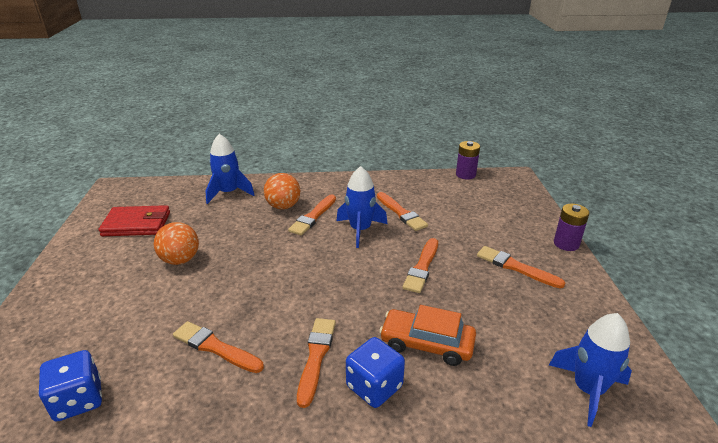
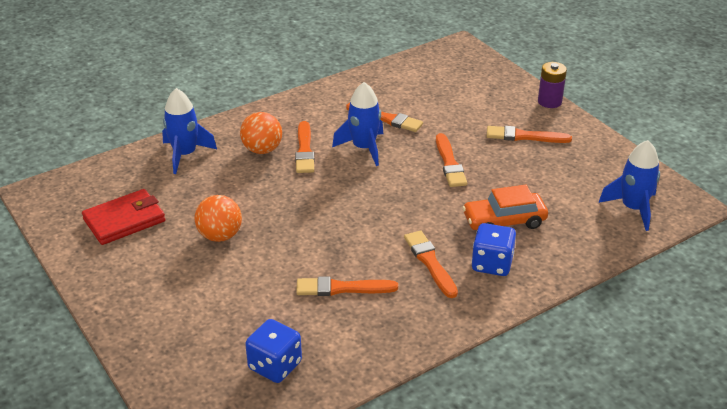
camera: 30 degrees left, 5 degrees up
(465, 175) = (412, 58): purple battery -> none

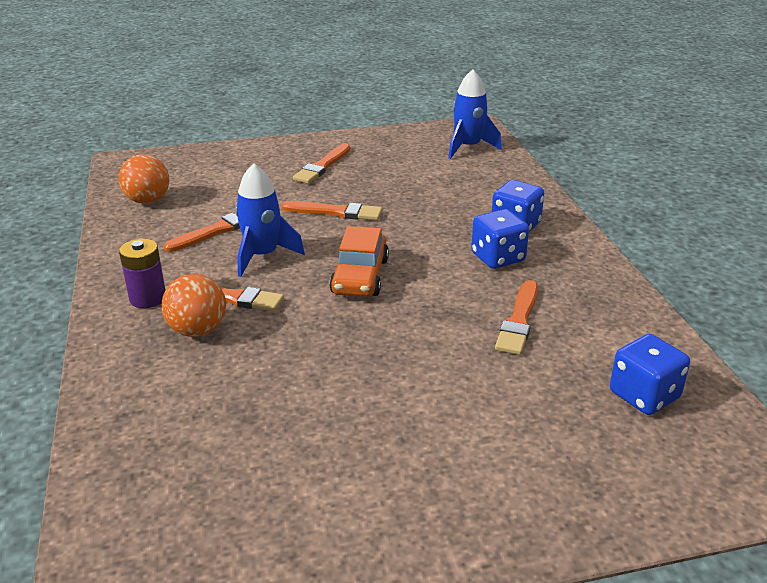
camera: 70 degrees left, 5 degrees down
(124, 220) = (267, 498): red wallet -> none
(185, 154) = (144, 404): blue rocket -> none
(220, 236) = (367, 400): orange ball -> orange ball (148, 201)
(430, 262) = (498, 258): orange brush -> blue dice
(504, 221) = (452, 205): orange car -> orange car (360, 276)
(549, 101) = (276, 143): purple battery -> purple battery (148, 298)

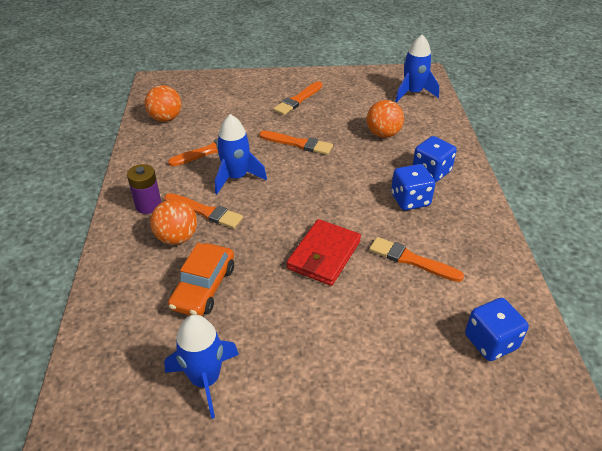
camera: 10 degrees right, 10 degrees up
(281, 486) = (205, 380): none -> blue rocket
(360, 276) = (302, 204): orange car -> orange car (204, 287)
(404, 328) = (324, 255): none -> red wallet
(443, 192) = (383, 134): none -> orange ball
(519, 321) = (411, 260): orange brush -> orange brush turned 90 degrees clockwise

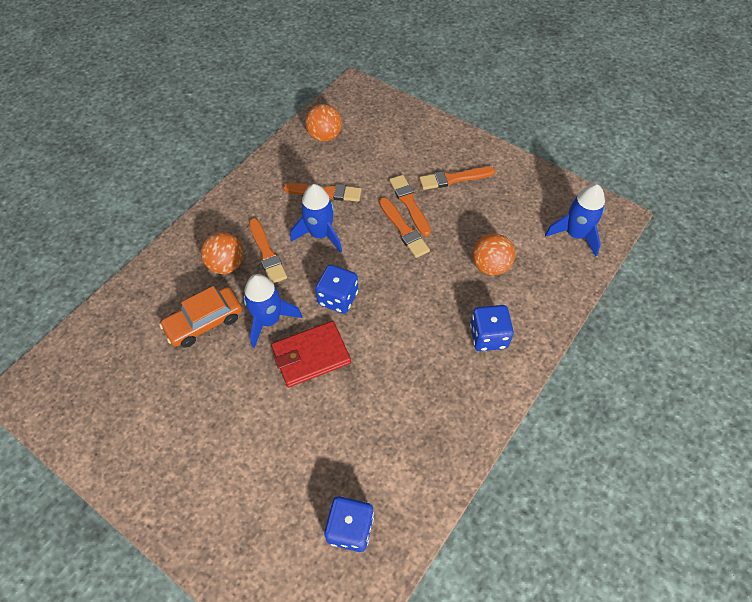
camera: 40 degrees right, 15 degrees up
(148, 205) = (235, 220): purple battery -> none
(205, 380) = (139, 397): blue rocket -> blue rocket (269, 320)
(410, 200) = (435, 353): blue dice -> blue dice (338, 298)
(411, 260) = (371, 411): orange brush -> orange brush (409, 203)

